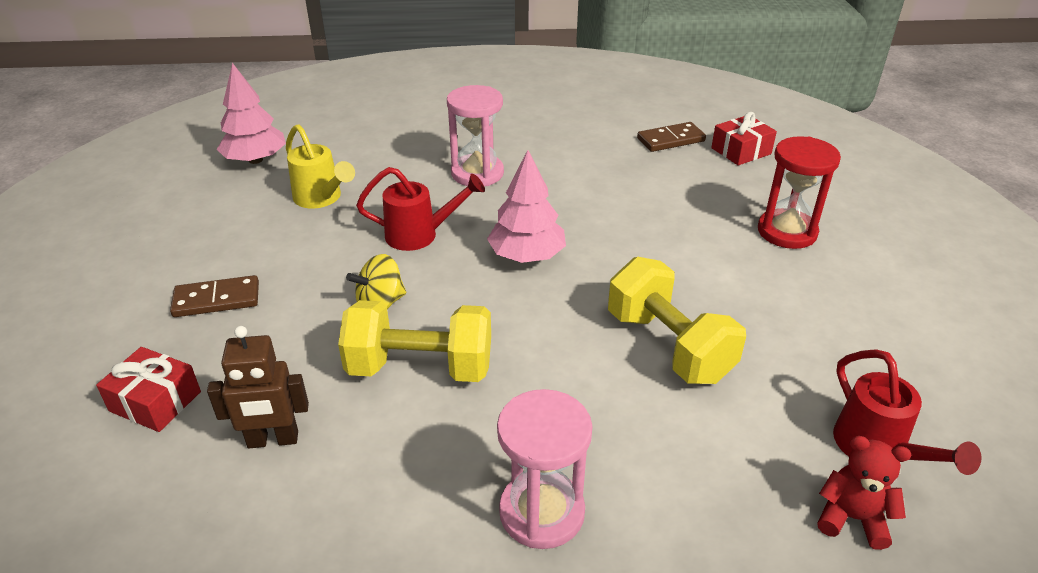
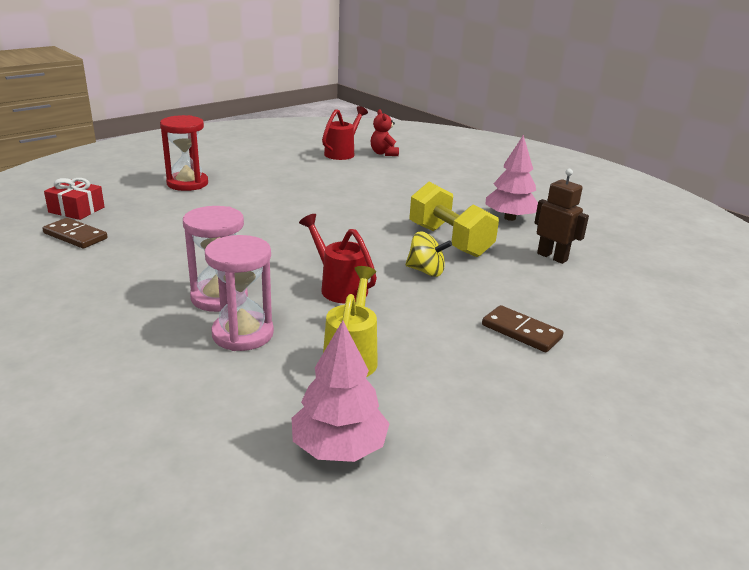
camera: 130 degrees left, 10 degrees down
(155, 401) = (604, 301): red gift -> none
(527, 256) = (311, 243): pink tree -> pink tree (510, 218)
(542, 512) = (471, 194): pink hourglass -> pink hourglass (243, 334)
(669, 346) = (337, 192): yellow dumbbell -> none

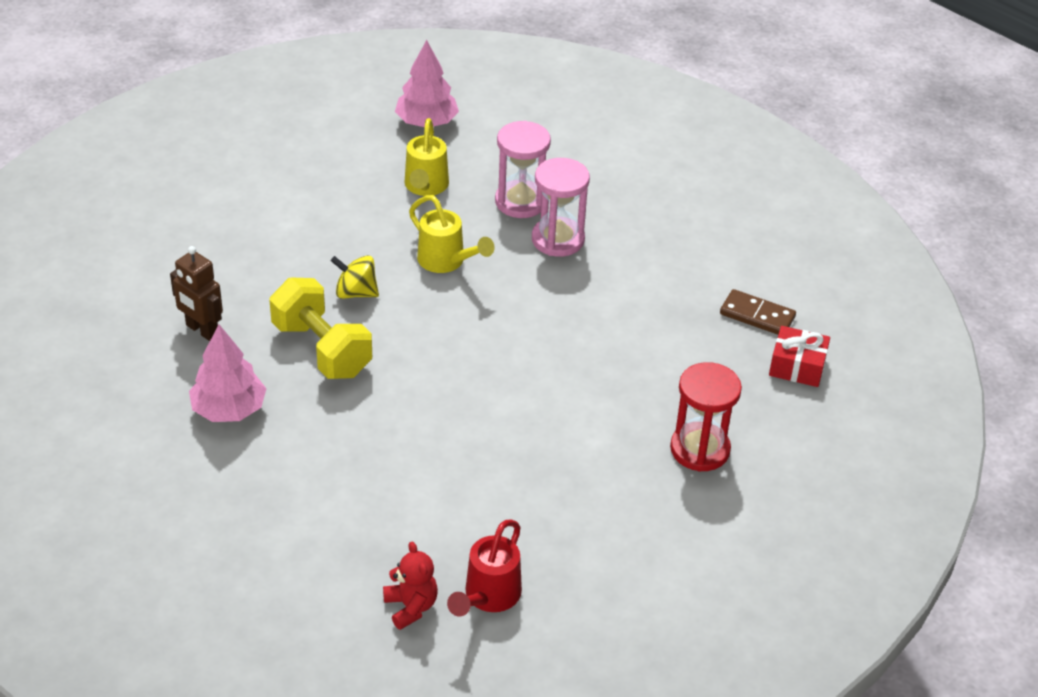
camera: 175 degrees right, 15 degrees up
(339, 287) = (446, 261): red watering can -> yellow watering can
(521, 331) = (274, 221): brown domino -> none

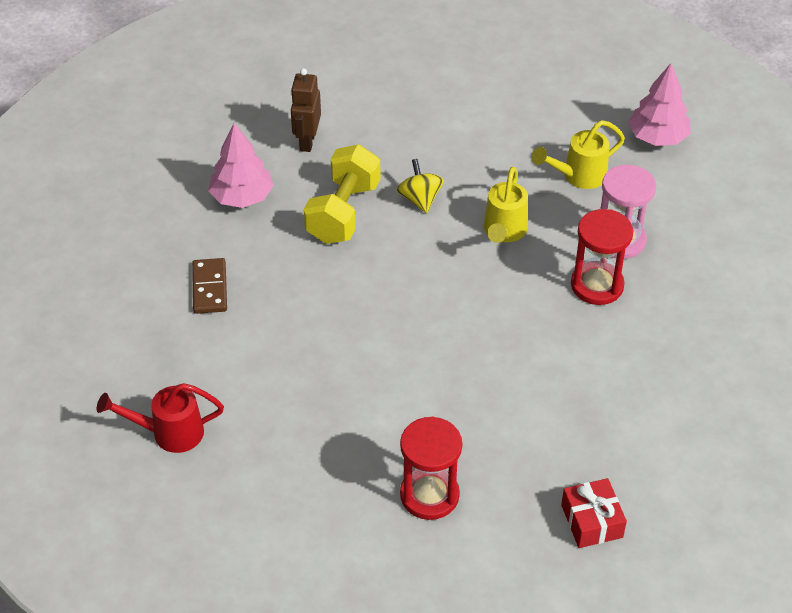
camera: 60 degrees right, 5 degrees up
(411, 607) = (129, 392): red teddy bear -> none
(558, 239) = (597, 285): pink hourglass -> red hourglass
(757, 315) = (631, 463): brown domino -> brown domino (210, 288)

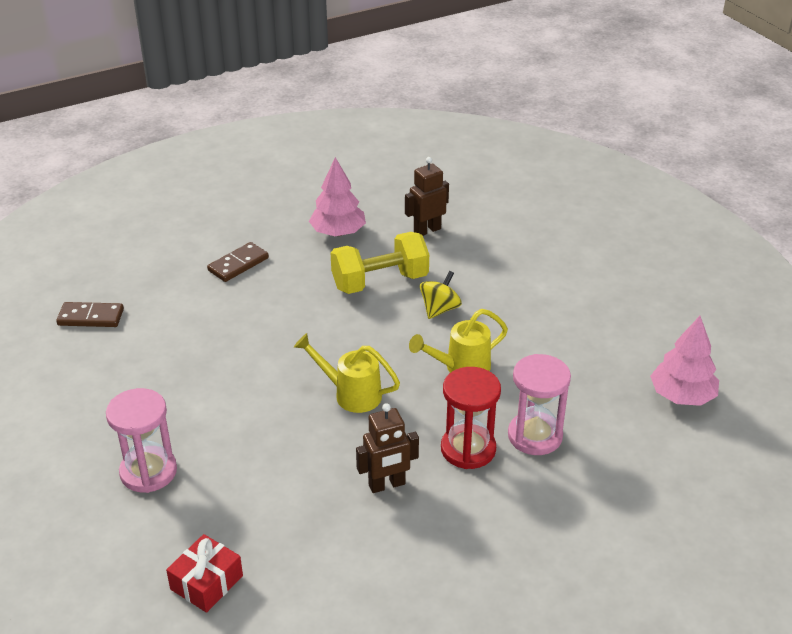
camera: 50 degrees right, 10 degrees down
(169, 433) = (91, 317): red watering can -> brown domino
(429, 495) = (148, 472): red hourglass -> pink hourglass
(578, 176) = (574, 375): yellow watering can -> yellow watering can (351, 394)
(589, 354) = (387, 485): none -> brown robot

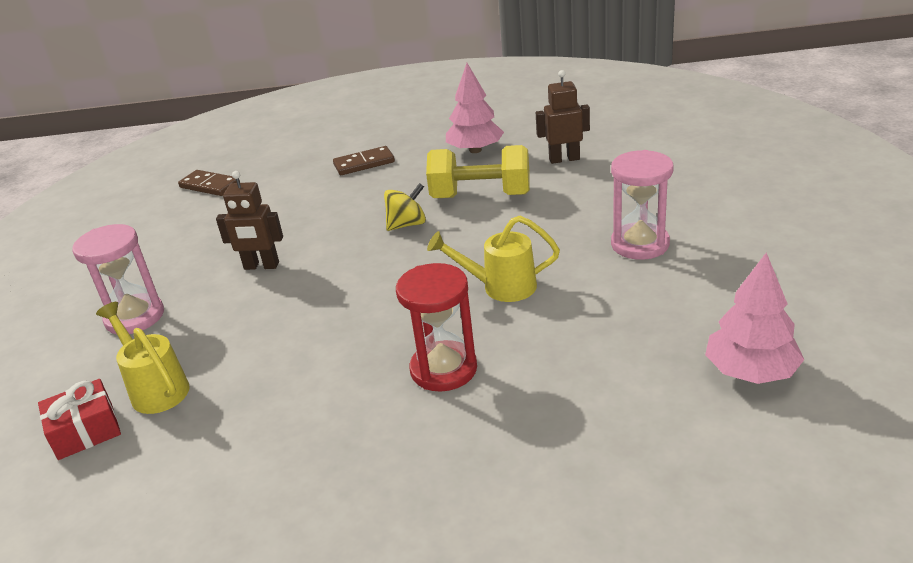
camera: 30 degrees right, 5 degrees down
(351, 394) = (369, 289): yellow watering can -> yellow watering can (156, 388)
(387, 485) = (330, 384): brown robot -> brown robot (261, 266)
(439, 309) = (521, 229): yellow spinning top -> yellow spinning top (407, 224)
(535, 436) = (529, 373): pink hourglass -> pink hourglass (640, 244)

